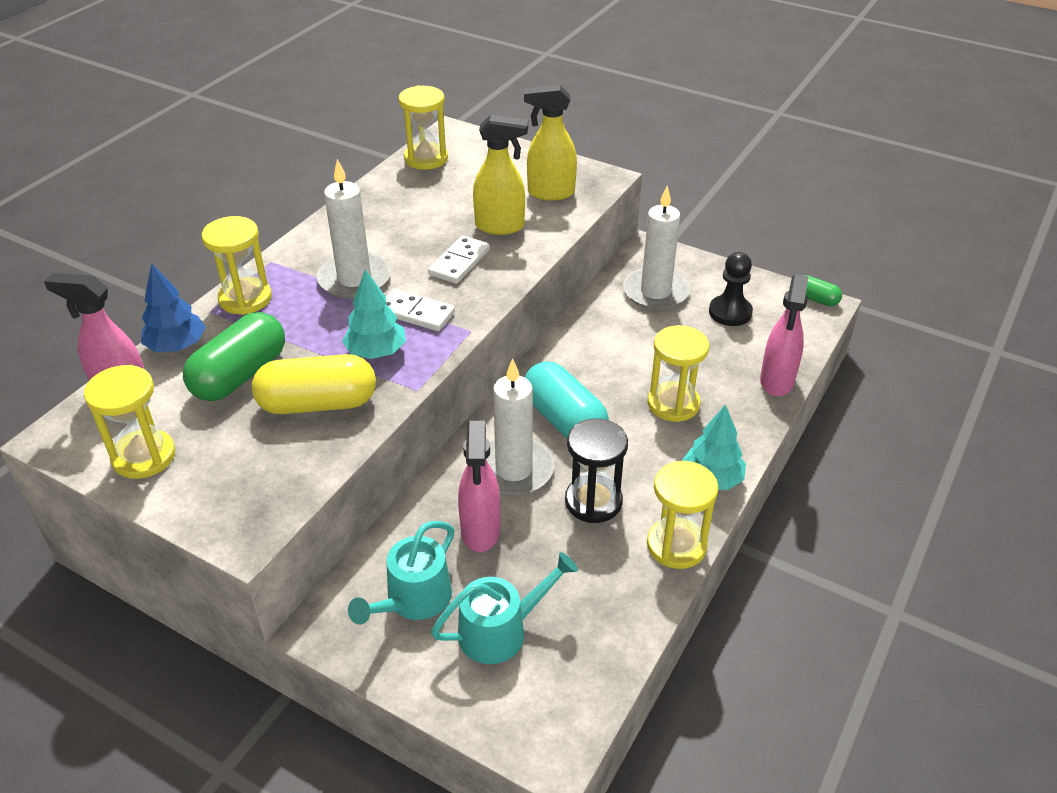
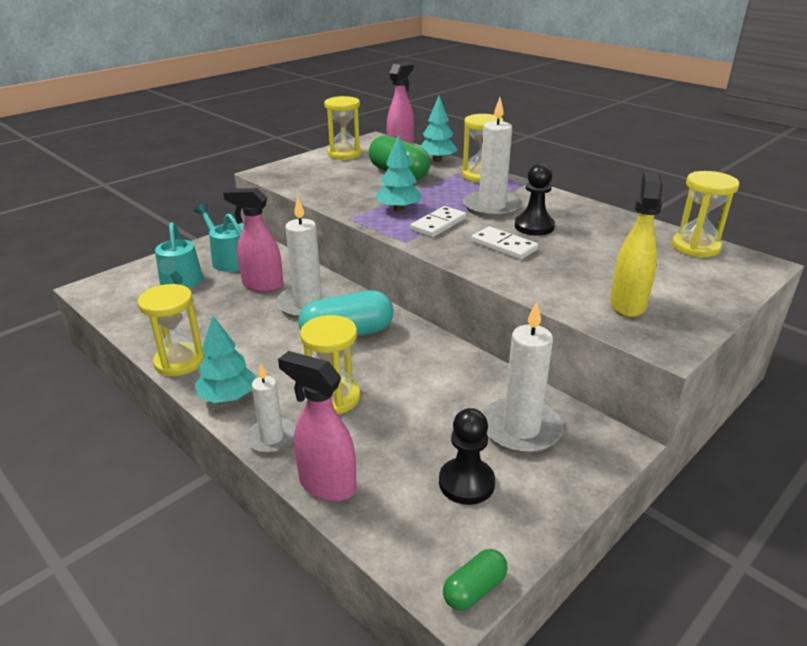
camera: 105 degrees right, 10 degrees down
(177, 346) = (437, 160): blue tree -> turquoise tree
(318, 404) = (356, 191): yellow capsule -> none
(404, 247) = (534, 227): none -> black pawn
(500, 226) = (560, 269): yellow spray bottle -> none
(593, 501) = (252, 332): black hourglass -> none
(747, 429) = (272, 438): none -> white candle

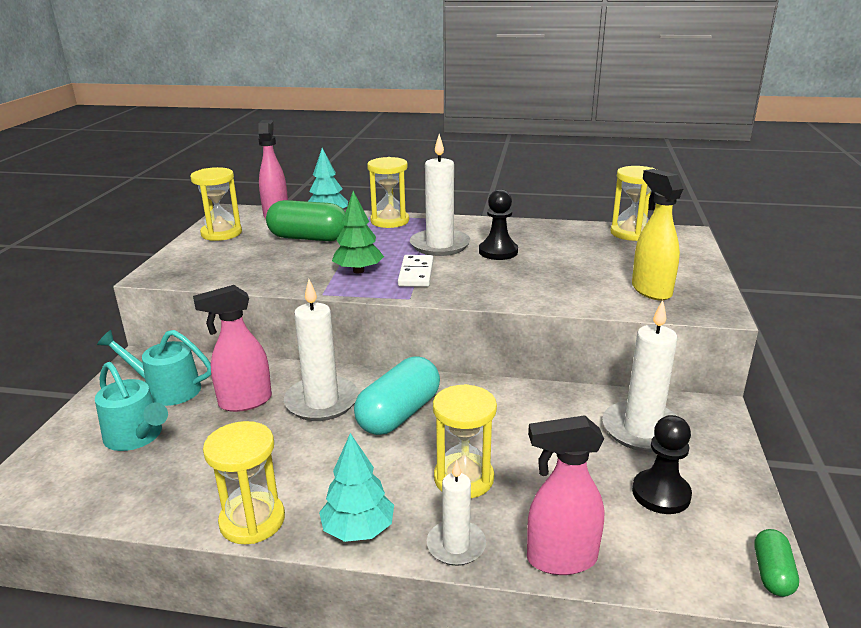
camera: 35 degrees left, 5 degrees down
(399, 209) = (358, 271): turquoise tree -> green tree
(504, 246) = (498, 275): white domino -> none

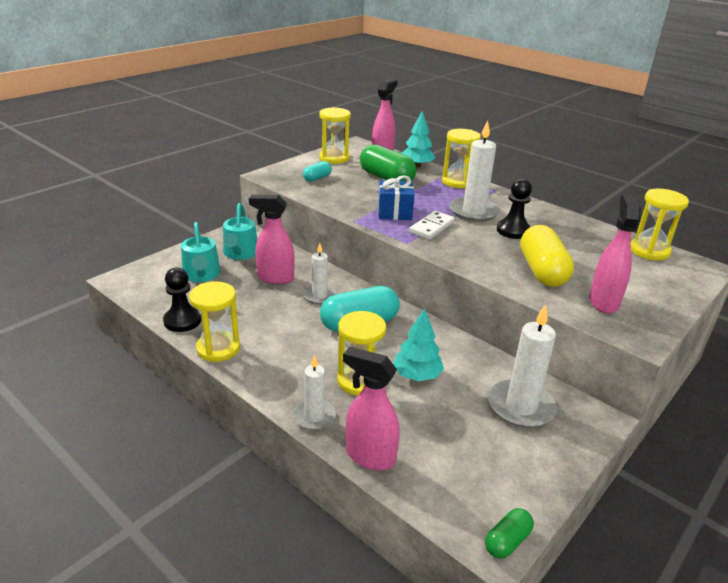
camera: 30 degrees right, 5 degrees up
(167, 389) = (240, 253): turquoise watering can -> turquoise watering can turned 135 degrees counterclockwise
(224, 261) = (317, 178): none -> turquoise capsule
(321, 402) = (319, 296): white candle -> white candle, size x0.61
(358, 271) = (394, 212): green tree -> blue gift
(358, 529) = (268, 380): turquoise tree -> turquoise tree (417, 375)
(568, 281) = (542, 271): none -> yellow capsule
(651, 290) = (603, 302): yellow spray bottle -> pink spray bottle
(661, 494) = (484, 453): black pawn -> black pawn (182, 320)

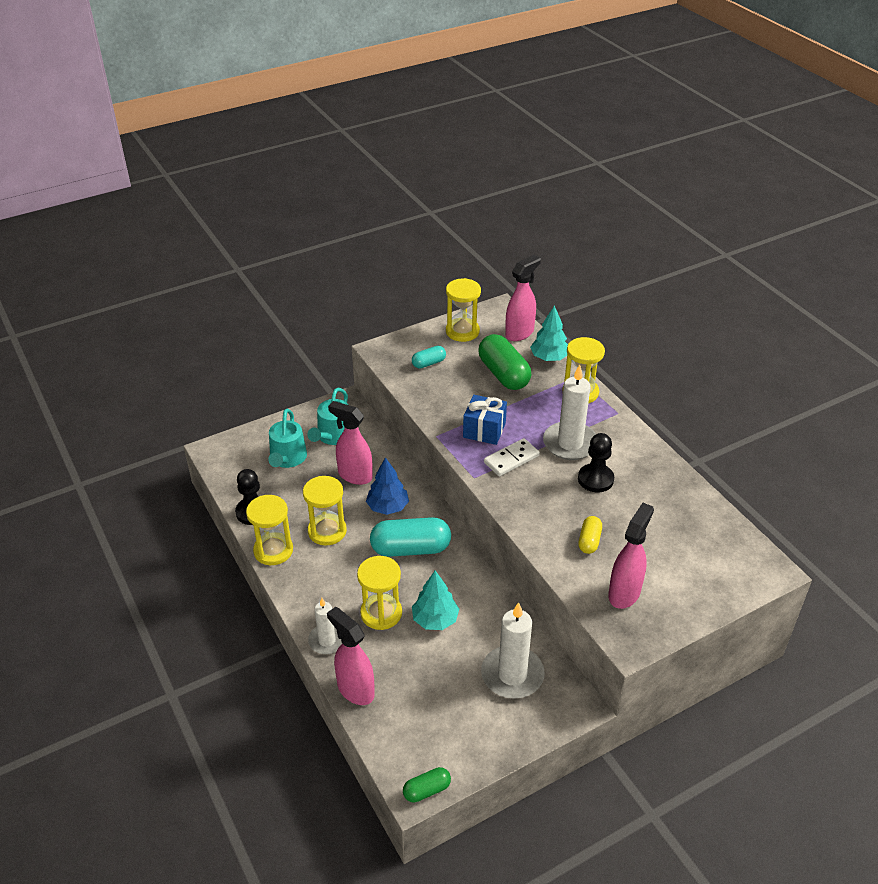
camera: 20 degrees right, 10 degrees up
(319, 296) = (387, 507): white candle -> blue tree
(542, 271) = (589, 541): yellow capsule -> yellow capsule, size x0.51
(649, 251) = (727, 536): yellow hourglass -> yellow hourglass (327, 531)

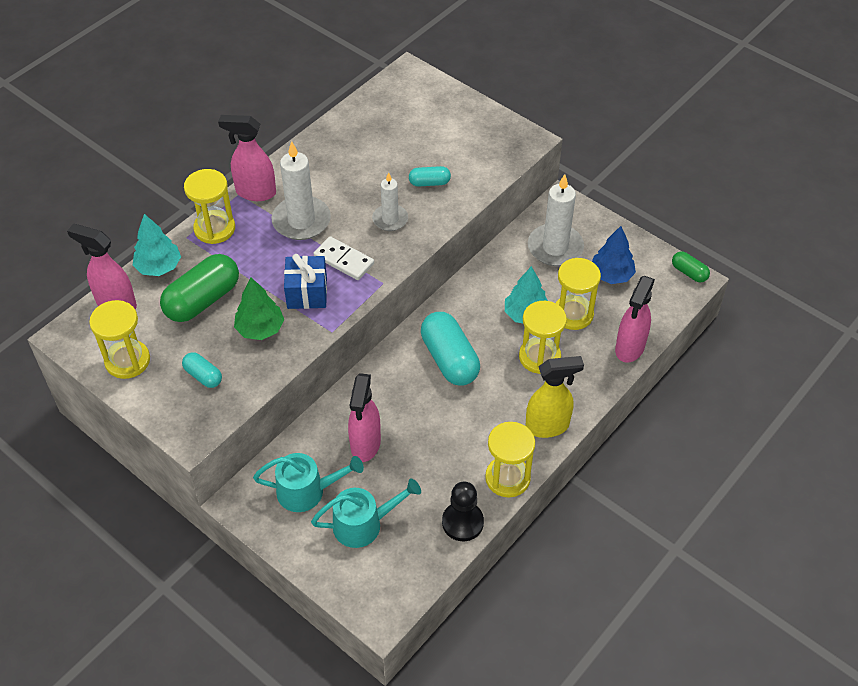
camera: 110 degrees left, 10 degrees up
(305, 593) = (548, 426): none -> yellow spray bottle
(327, 531) = (458, 439): yellow hourglass -> yellow hourglass (573, 314)
(327, 640) = (592, 388): white candle -> white candle (390, 219)
(387, 507) = (401, 397): blue tree -> blue tree (611, 275)
(459, 398) = (260, 329): none -> green tree
(589, 541) = (429, 183): yellow capsule -> turquoise capsule
(595, 479) = (346, 193): black pawn -> none
(624, 593) = (478, 151): pink spray bottle -> pink spray bottle (255, 192)

